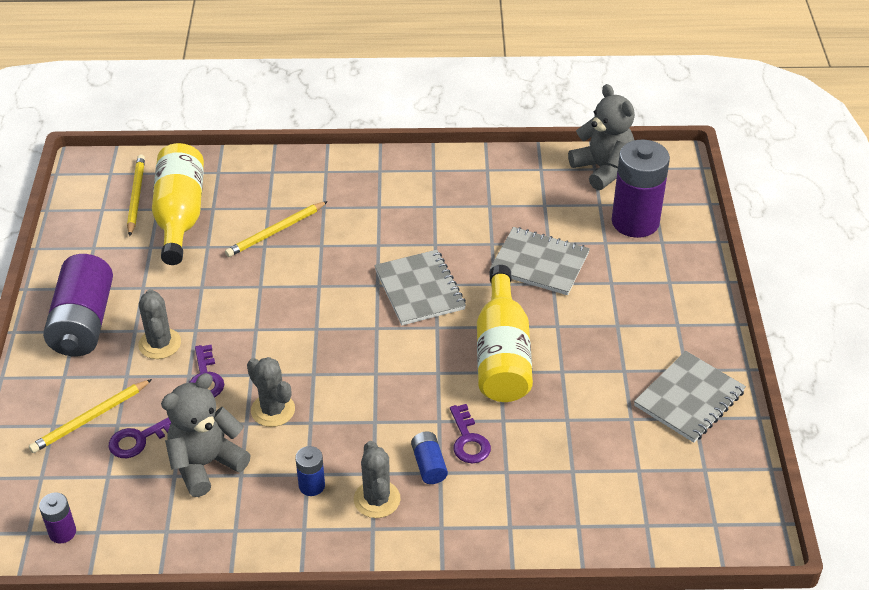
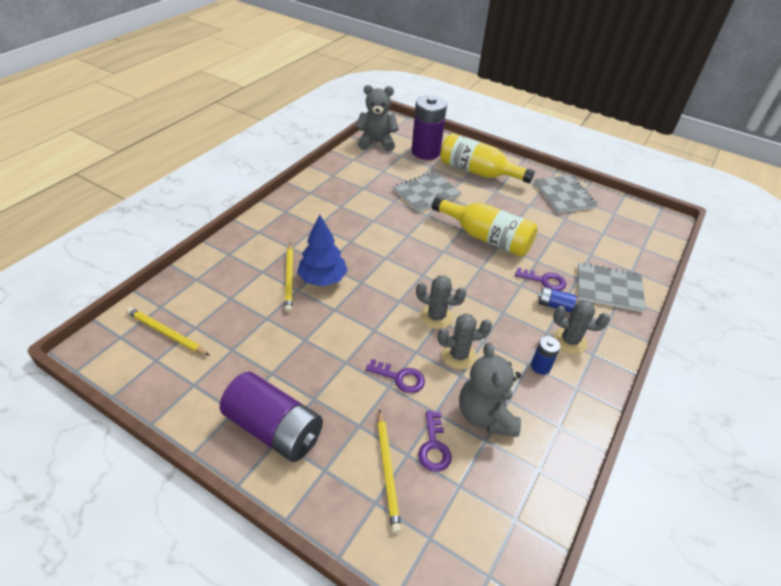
camera: 60 degrees left, 0 degrees up
(62, 532) = (503, 547): purple battery -> none
(160, 344) = (342, 389): grey cactus -> grey cactus (436, 317)
(180, 215) = (217, 318): yellow bottle -> yellow bottle (477, 172)
(296, 255) = (322, 279): none -> blue tree
(419, 289) = (406, 243): grey notebook -> grey notebook (609, 288)

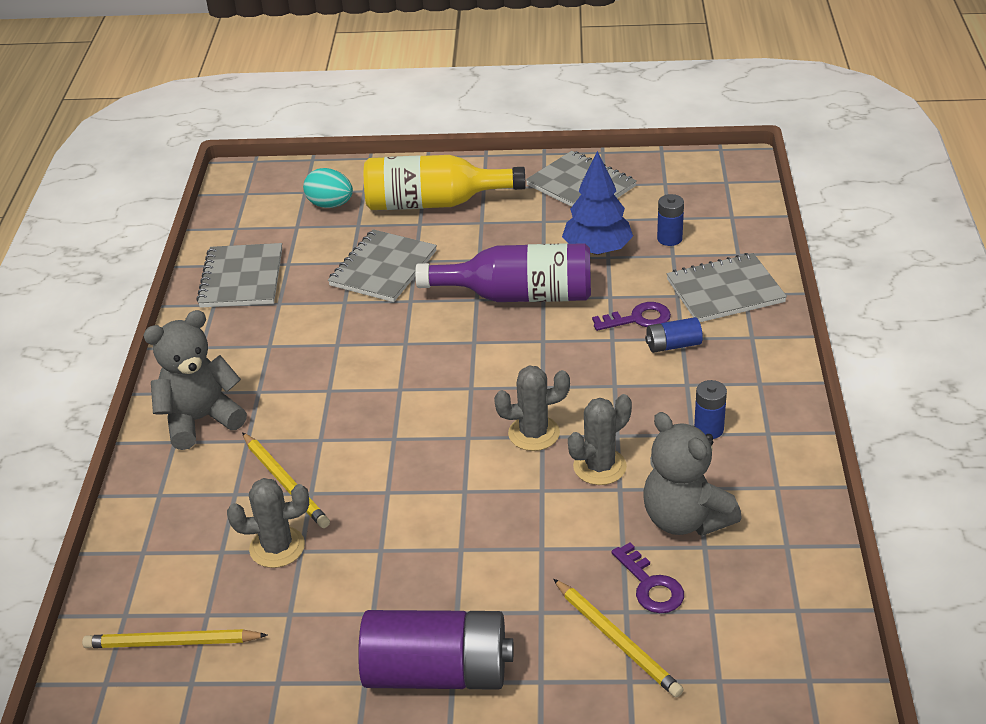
camera: 25 degrees left, 5 degrees down
(322, 279) = (335, 461): blue tree -> blue tree (597, 250)
(355, 168) = (241, 278): none -> grey notebook
(376, 142) = (239, 222): grey teddy bear -> grey teddy bear (200, 420)
(400, 378) = (547, 531): purple key -> none
(425, 152) = (330, 205): purple battery -> turquoise egg
(486, 237) = (519, 295): yellow bottle -> purple bottle
(570, 341) = (722, 380): grey cactus -> grey cactus (277, 547)
(595, 244) = (669, 239): none -> blue battery

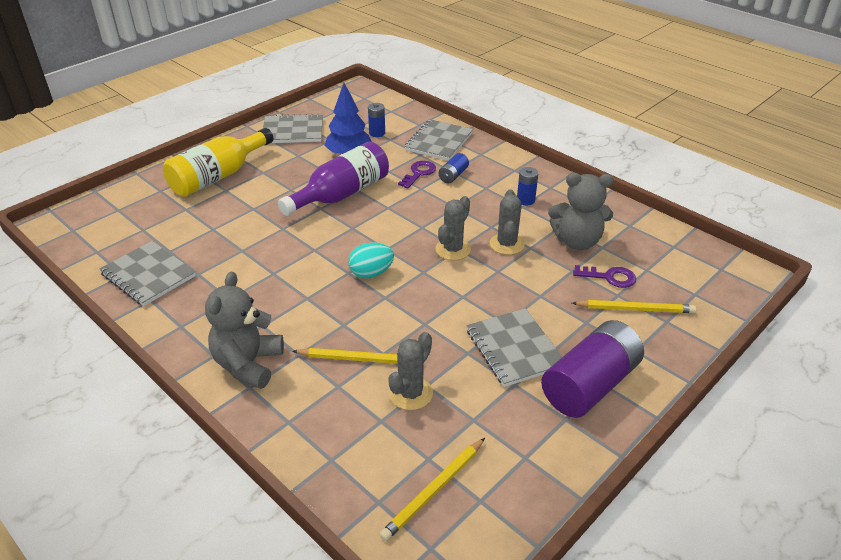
camera: 50 degrees left, 0 degrees up
(330, 205) = (148, 208): turquoise egg -> turquoise egg (371, 273)
(383, 268) = (239, 222): grey notebook -> grey notebook (514, 349)

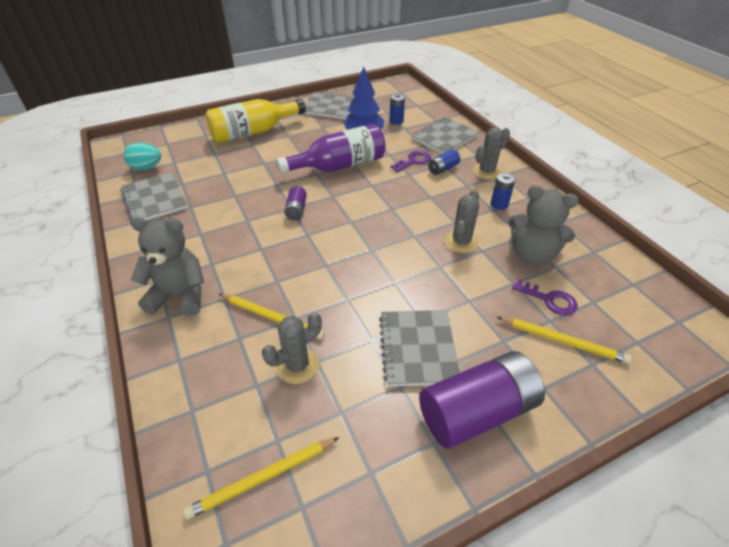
camera: 20 degrees right, 5 degrees up
(248, 364) = (180, 295): grey teddy bear -> grey teddy bear turned 60 degrees clockwise
(322, 251) = (296, 210): none -> purple battery
(371, 273) = (326, 240): turquoise egg -> turquoise egg (146, 168)
(453, 249) = (408, 235): grey cactus -> grey cactus (486, 171)

